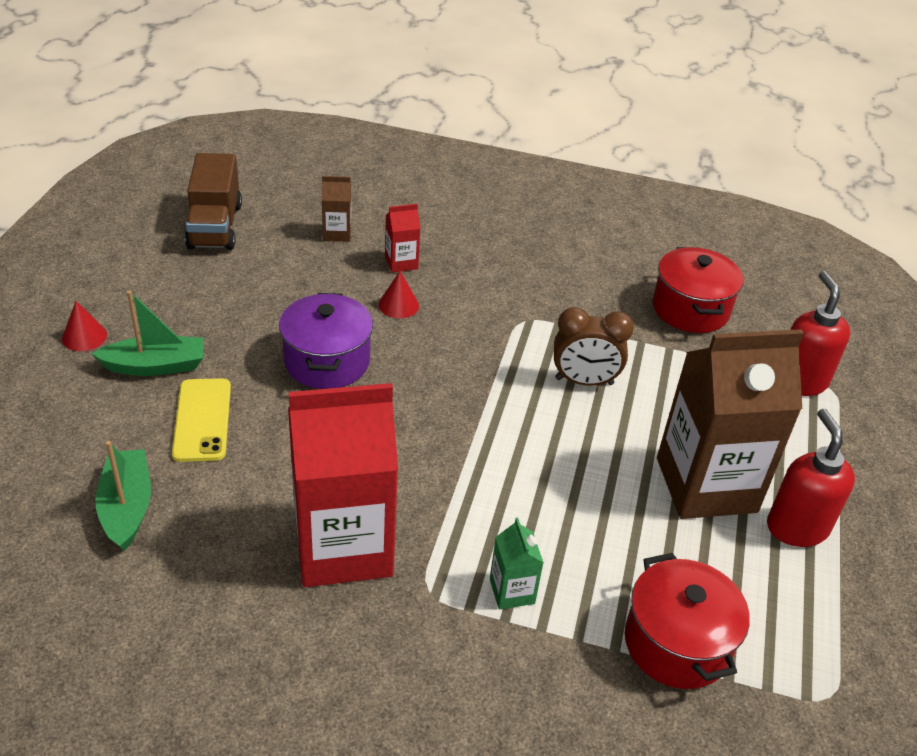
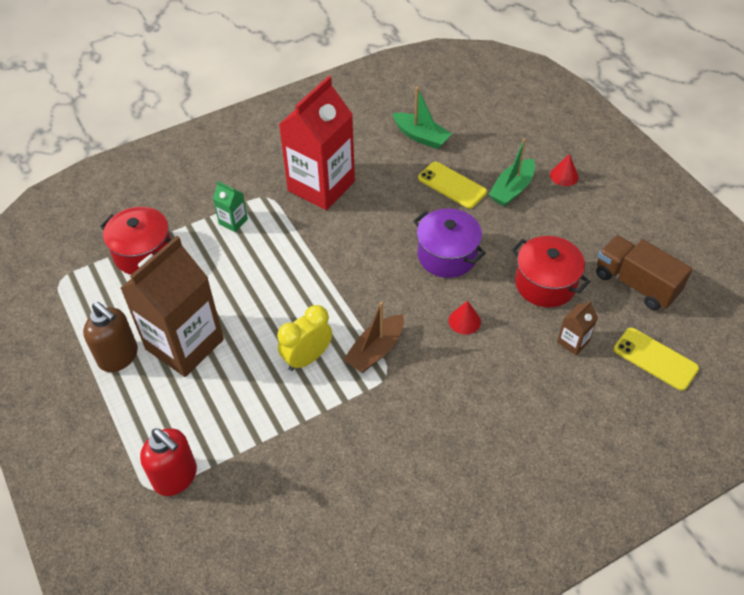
camera: 140 degrees right, 10 degrees up
(298, 187) = (655, 359): none -> yellow phone
(401, 262) = (507, 354): red carton -> none
(510, 342) = (375, 350): none -> brown boat
(584, 381) = (307, 358): brown clock -> yellow clock
(690, 309) = (296, 485): red pot -> red pot (545, 284)
(796, 527) = (119, 357): red soap dispenser -> brown soap dispenser

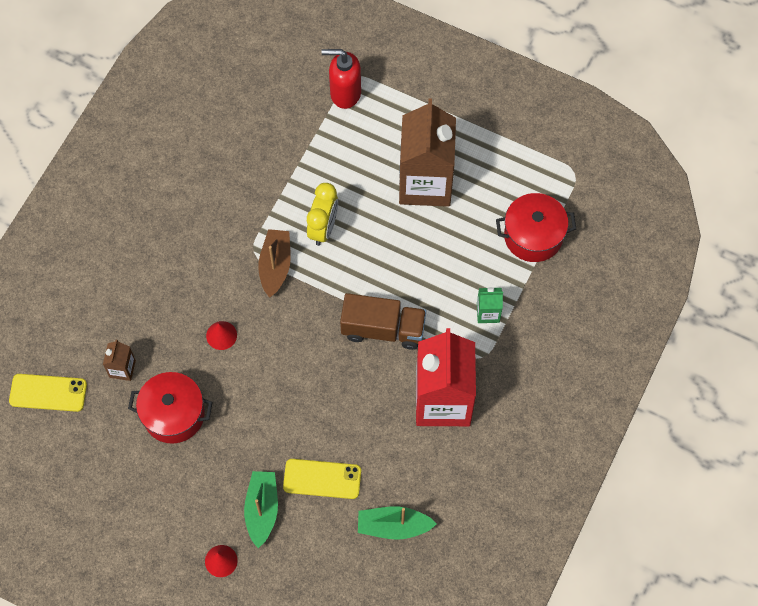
camera: 145 degrees right, 15 degrees up
(119, 357) = (465, 144): brown soap dispenser -> none
(447, 255) = (276, 392): purple pot -> none
(636, 284) = (95, 463): brown truck -> brown truck (383, 329)

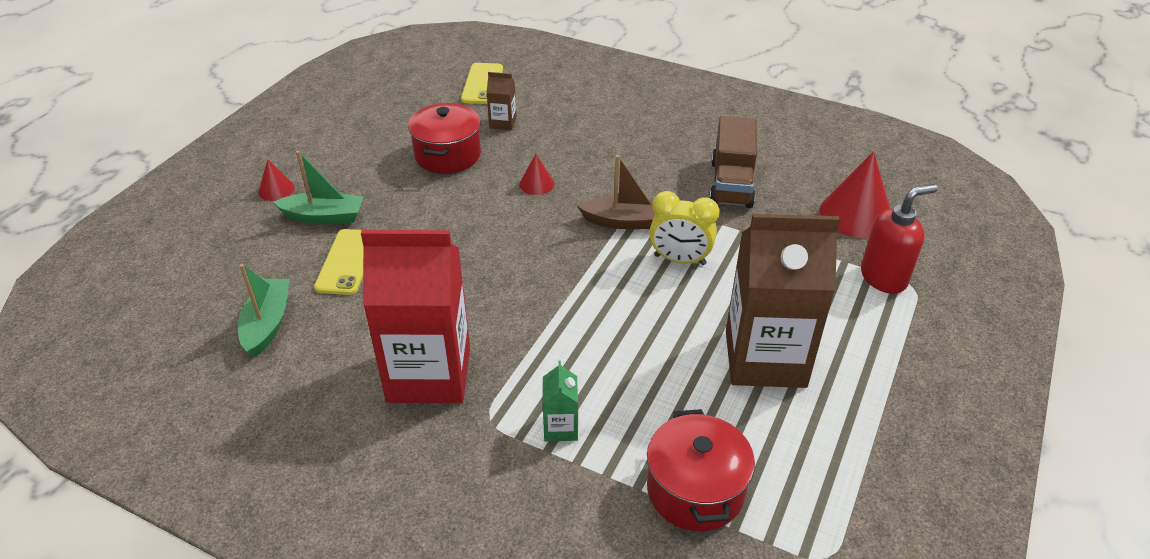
camera: 90 degrees right, 25 degrees down
(271, 96) = (856, 214): none -> red cone
(345, 93) = (884, 278): red soap dispenser -> red soap dispenser turned 60 degrees clockwise
(383, 329) = (539, 314): brown truck -> brown truck (731, 184)

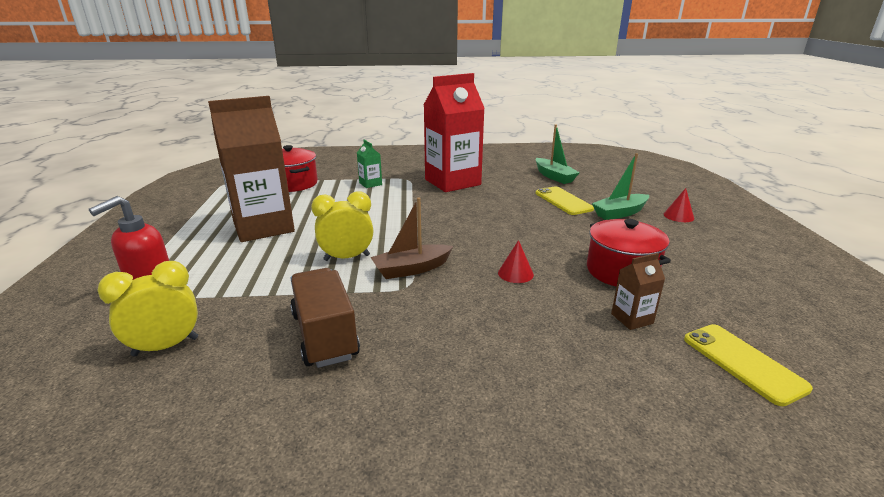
camera: 150 degrees right, 15 degrees down
(856, 214) = (166, 346): red cone -> yellow clock

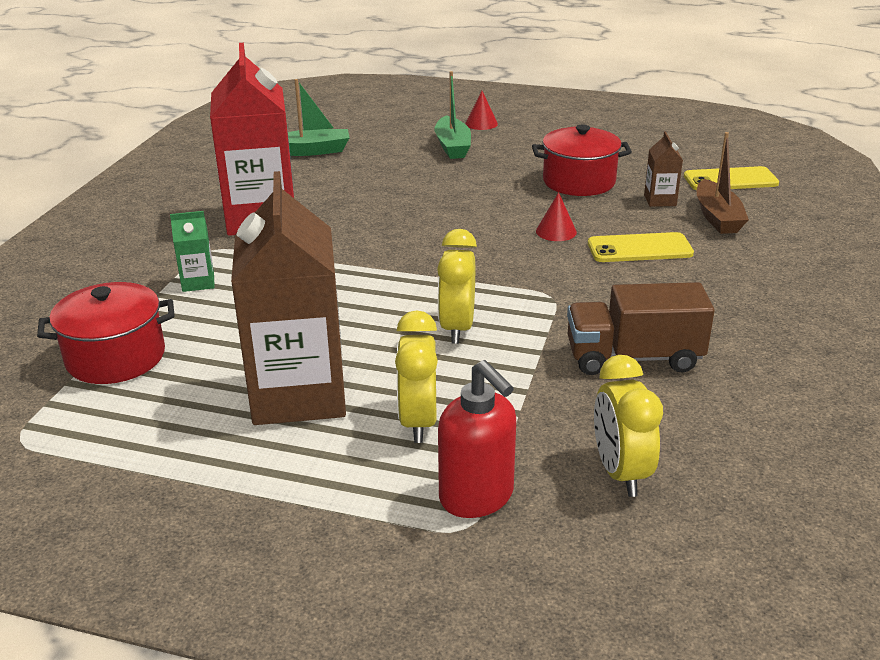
camera: 70 degrees left, 5 degrees up
(235, 263) = (418, 422): none -> yellow clock
(411, 269) = (513, 288): brown boat -> brown boat (717, 217)
(563, 201) = (395, 165): yellow phone -> yellow phone (639, 248)

